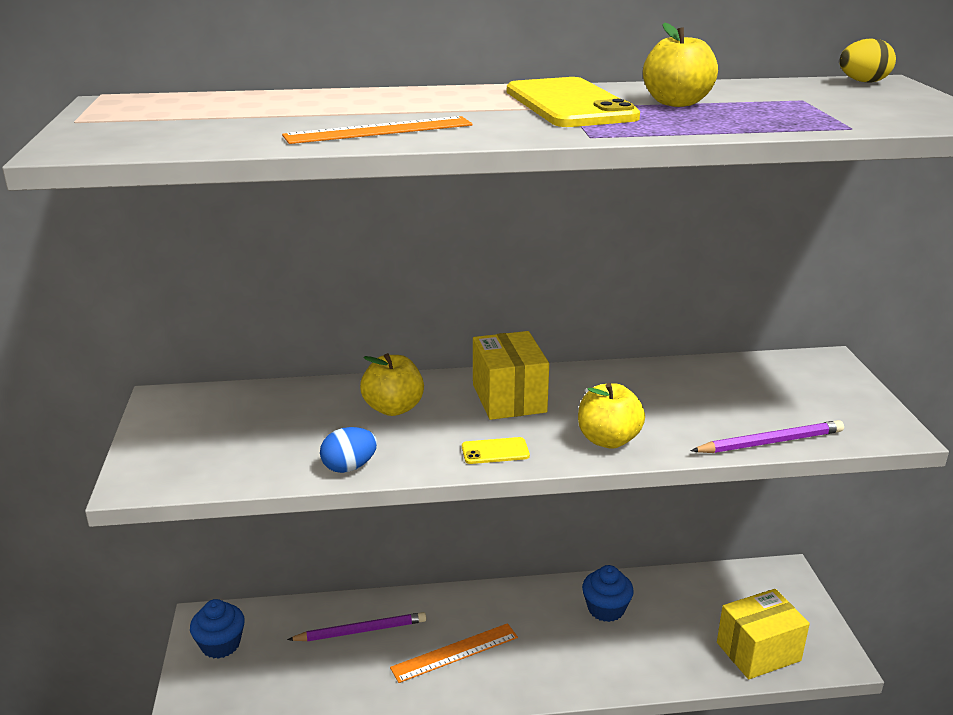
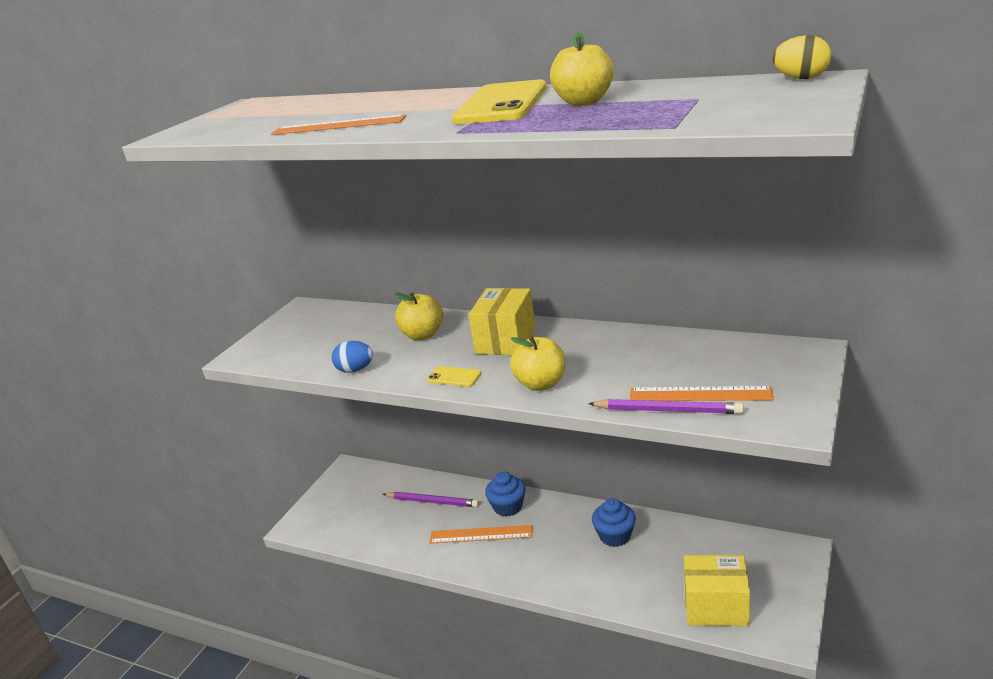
camera: 35 degrees right, 0 degrees up
(220, 644) = (345, 486): blue cupcake -> blue cupcake (508, 507)
(781, 420) = (700, 394): none -> orange ruler

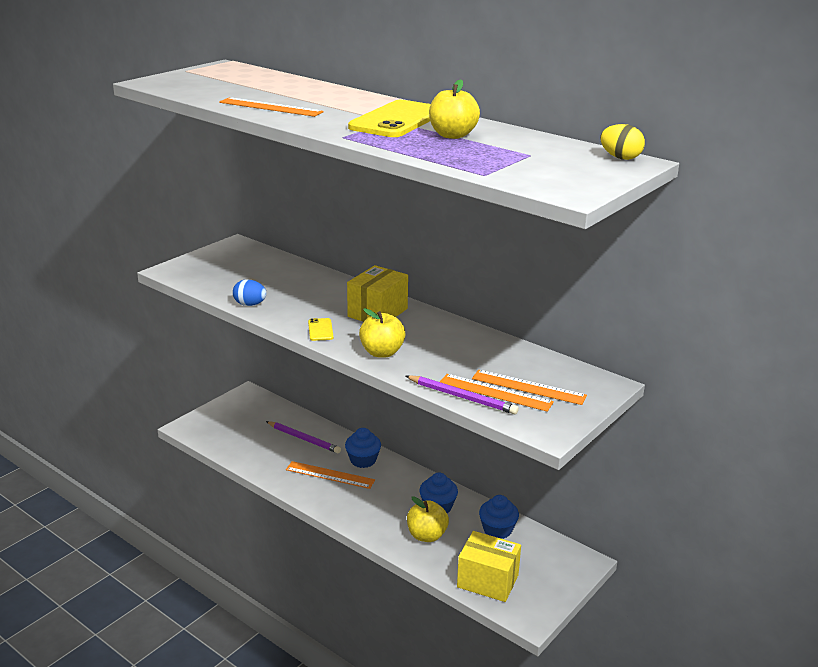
camera: 10 degrees right, 0 degrees up
(423, 335) = (317, 291): yellow apple -> yellow apple (426, 535)
(454, 377) = (320, 330): yellow phone -> yellow phone turned 45 degrees clockwise
(691, 543) = (497, 530): none -> blue cupcake
(731, 378) = (528, 387): none -> orange ruler

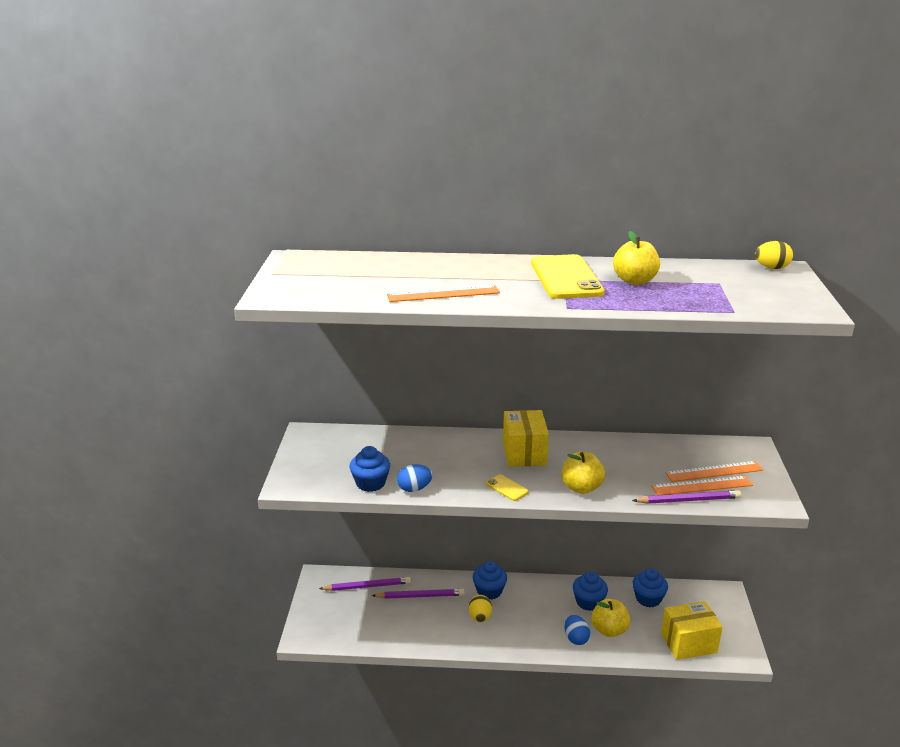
camera: 35 degrees left, 0 degrees up
(225, 290) = (370, 483): none -> blue cupcake
(273, 415) = (367, 586): none -> purple pencil
(330, 475) = (480, 617): orange ruler -> yellow egg
(388, 527) = (576, 638): none -> blue egg

